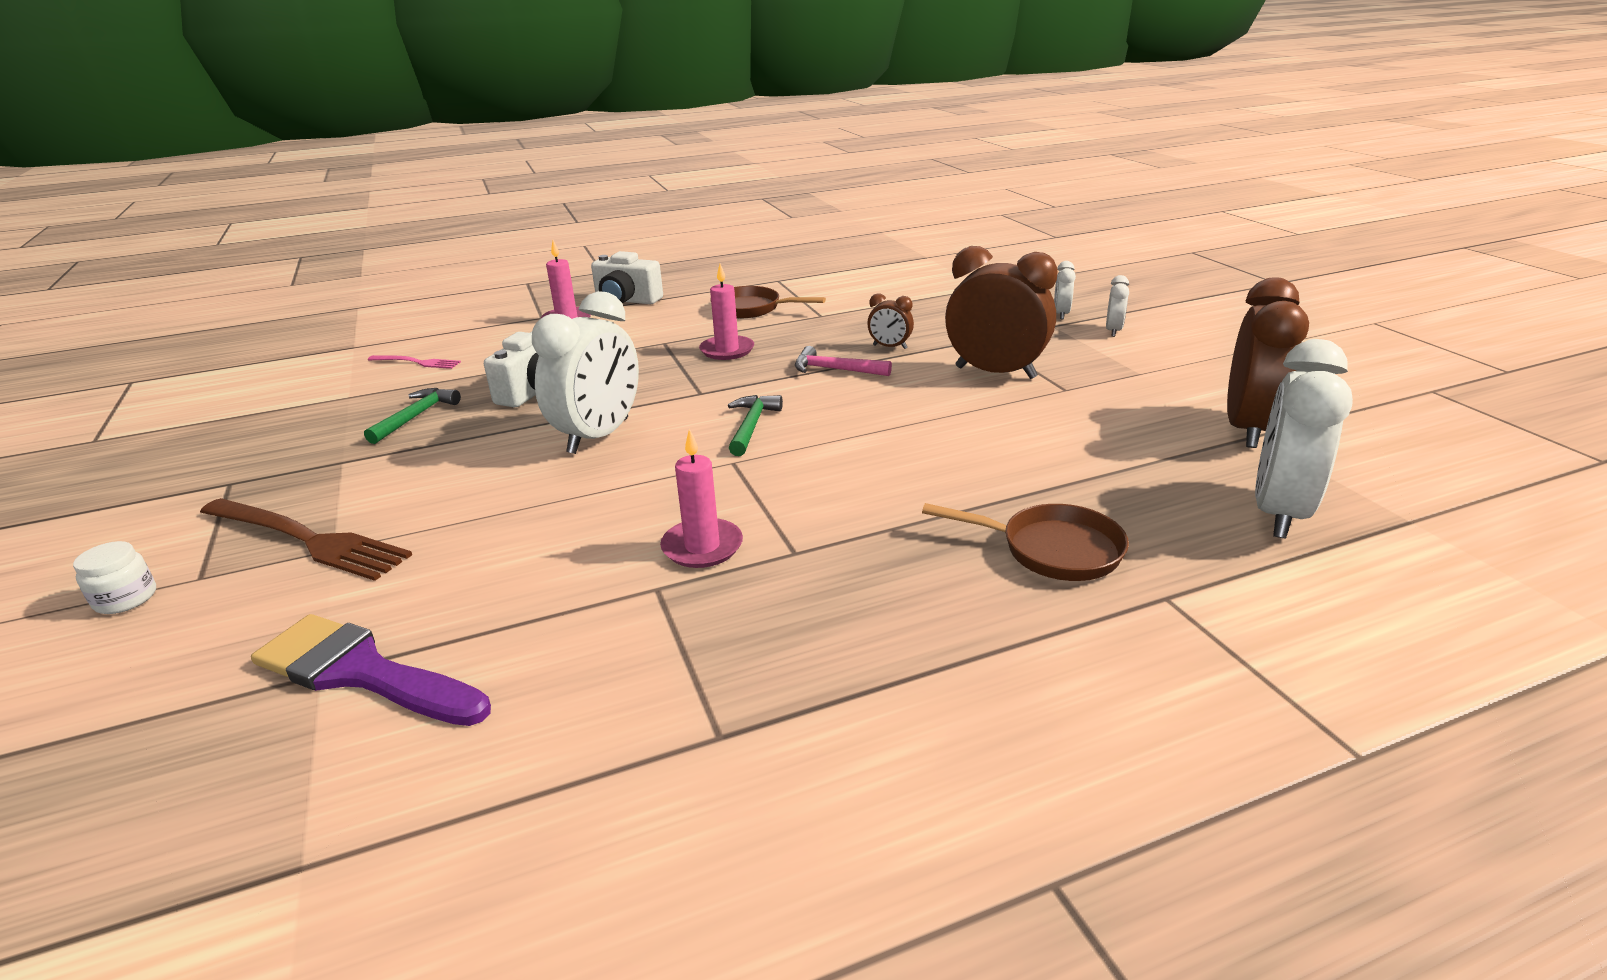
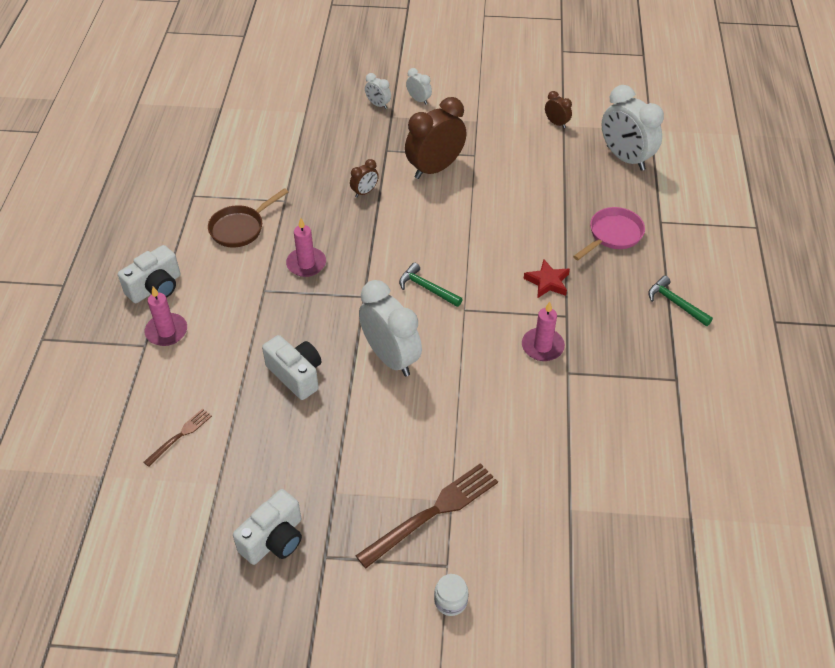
camera: 65 degrees left, 20 degrees up
(261, 446) = (274, 539): none -> white camera
(362, 672) = (577, 492): purple brush -> none
(416, 417) = (289, 446): green hammer -> green hammer (675, 303)
(417, 362) = (180, 436): pink fork -> brown fork
(835, 370) = (378, 227): pink hammer -> none
(858, 514) = (547, 282): none -> red star
(1051, 550) = (612, 235): brown pan -> pink pan
(1247, 429) = (556, 123): brown clock -> brown clock, size x0.47

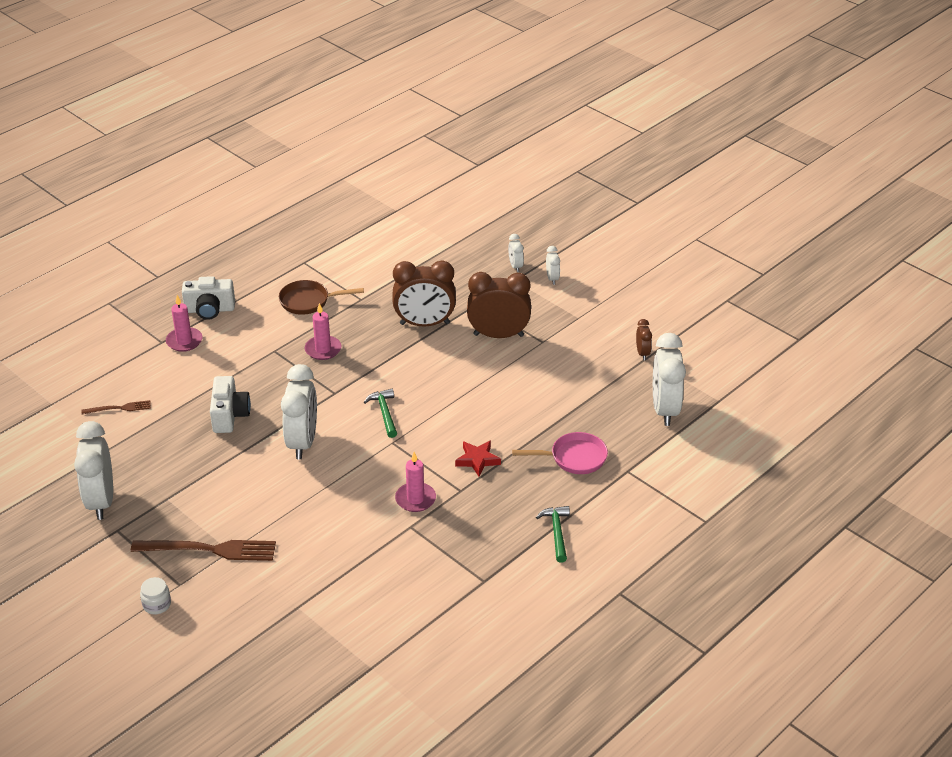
camera: 40 degrees right, 10 degrees down
(274, 539) = (101, 501): white camera -> white clock
(365, 192) = (424, 324): brown clock -> brown clock, size x2.14

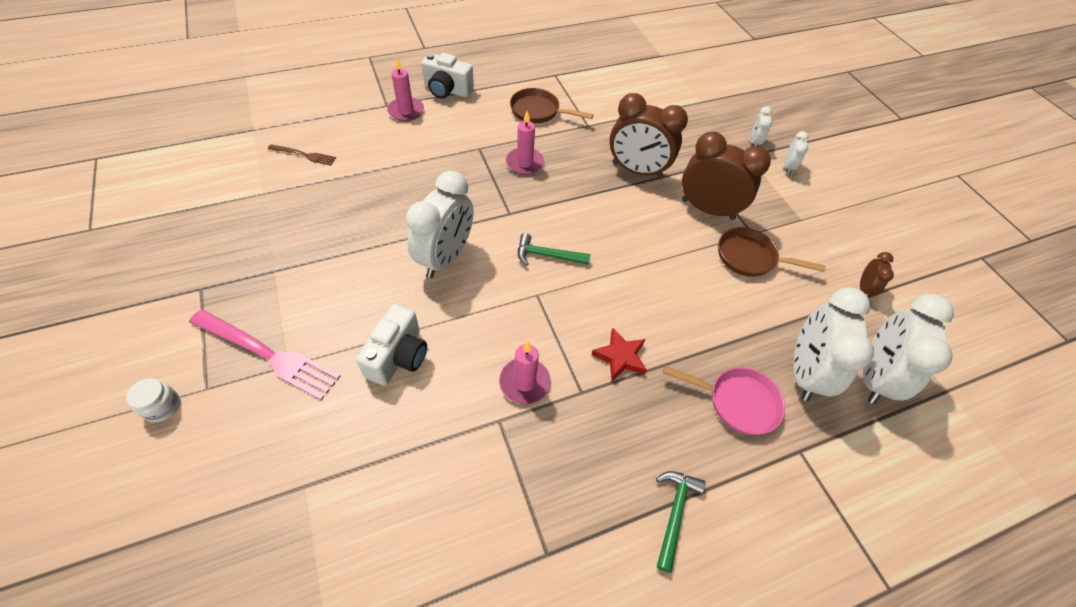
camera: 20 degrees right, 15 degrees up
(101, 501) = (212, 248): white clock -> white clock (803, 372)
(209, 550) = (268, 355): brown fork -> pink fork
(229, 415) = (395, 200): white camera -> white camera (398, 356)
(384, 413) = (547, 255): green hammer -> green hammer turned 90 degrees counterclockwise
(547, 360) = (750, 257): none -> brown pan

